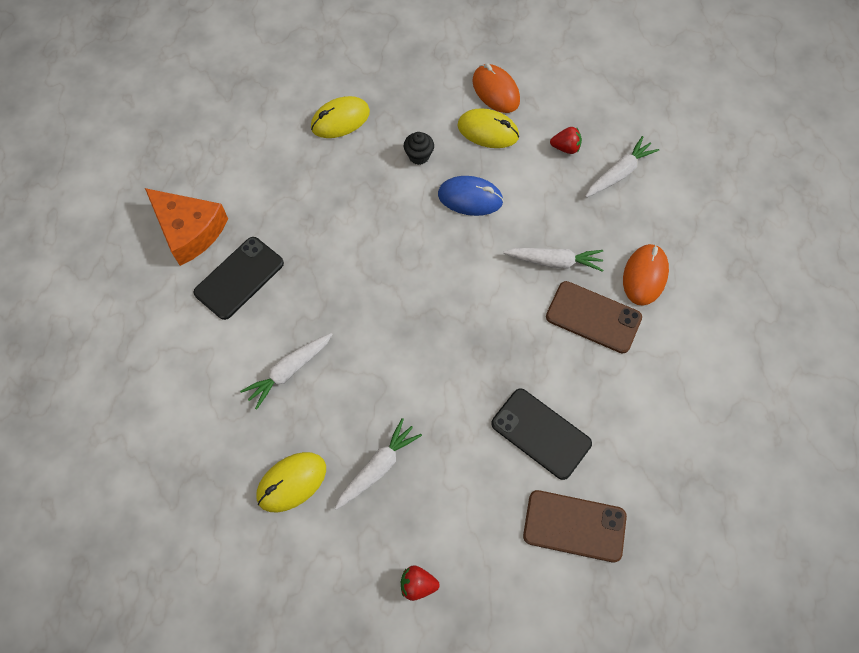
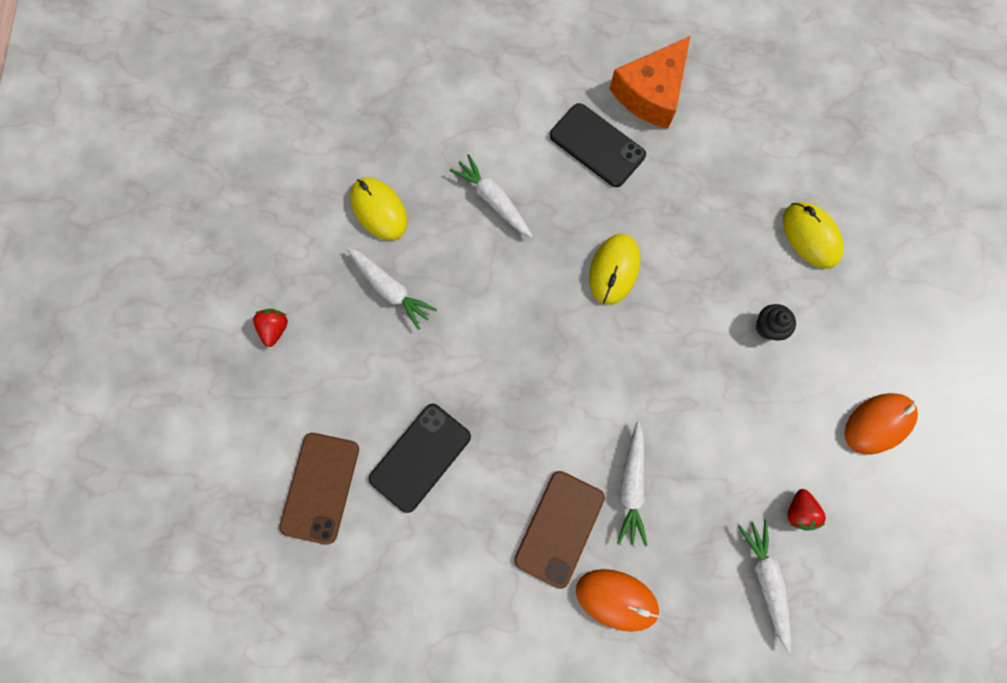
camera: 90 degrees right, 10 degrees up
(470, 198) = (713, 387): blue mouse -> none
(488, 131) = (813, 411): yellow mouse -> yellow mouse (614, 270)
(619, 173) = (765, 580): white carrot -> white carrot turned 150 degrees counterclockwise

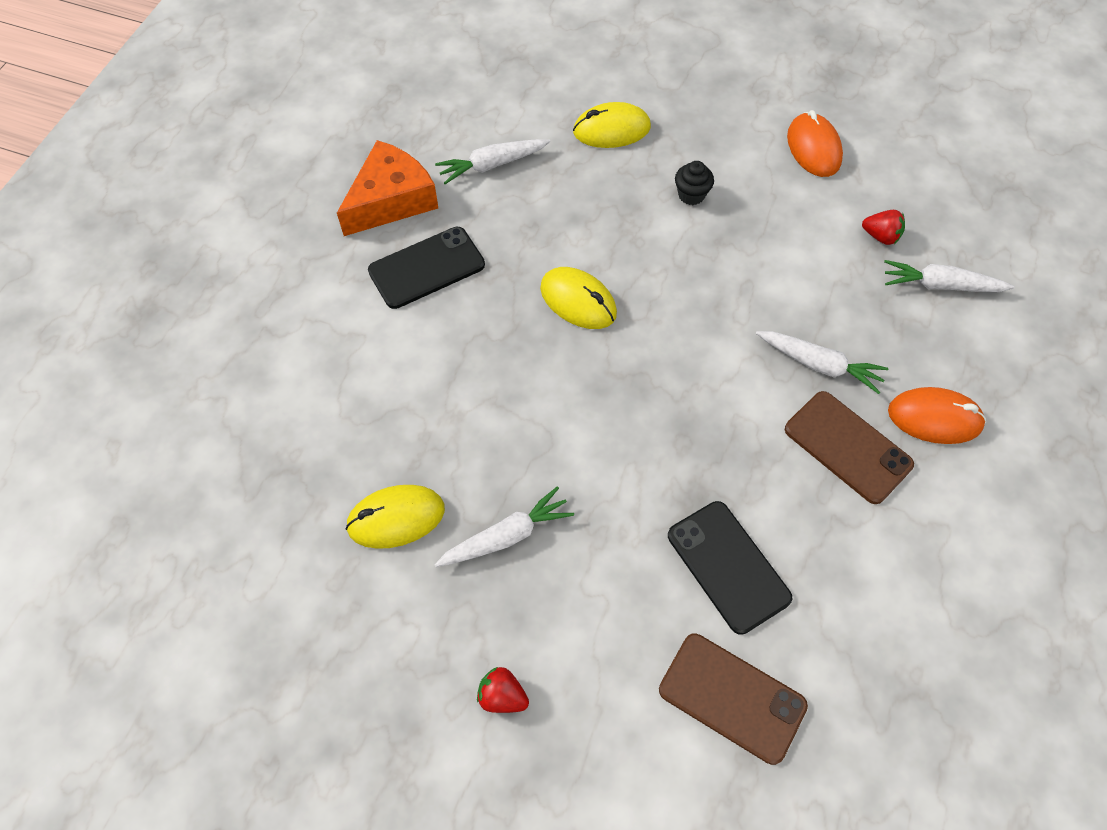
camera: 70 degrees left, 15 degrees down
(493, 201) = (443, 389): white carrot -> white carrot (492, 165)
(616, 599) = (934, 418): orange mouse -> orange mouse turned 60 degrees clockwise
(651, 93) = (391, 200): orange cheese -> orange cheese turned 105 degrees counterclockwise

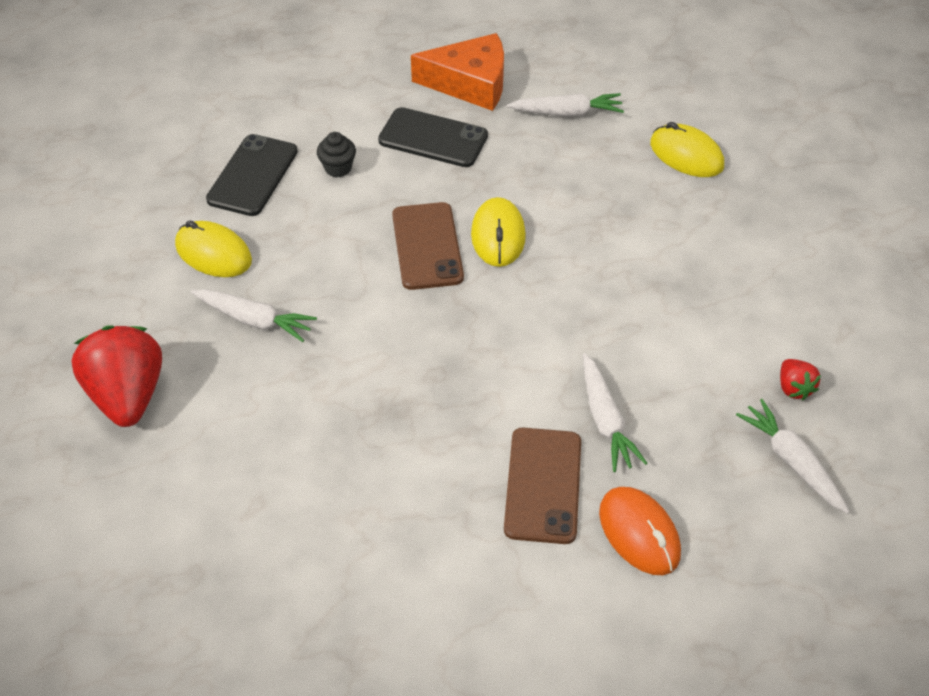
camera: 50 degrees right, 10 degrees down
(492, 165) = (567, 113): white carrot -> white carrot turned 150 degrees clockwise
(502, 696) = (128, 395): red strawberry -> red strawberry, size x2.16
(691, 195) = (681, 240): black cupcake -> black cupcake (338, 168)
(728, 566) = (352, 467): black phone -> black phone (253, 175)
(732, 698) = (240, 534): brown phone -> brown phone (427, 246)
(813, 148) = (834, 288): orange mouse -> none

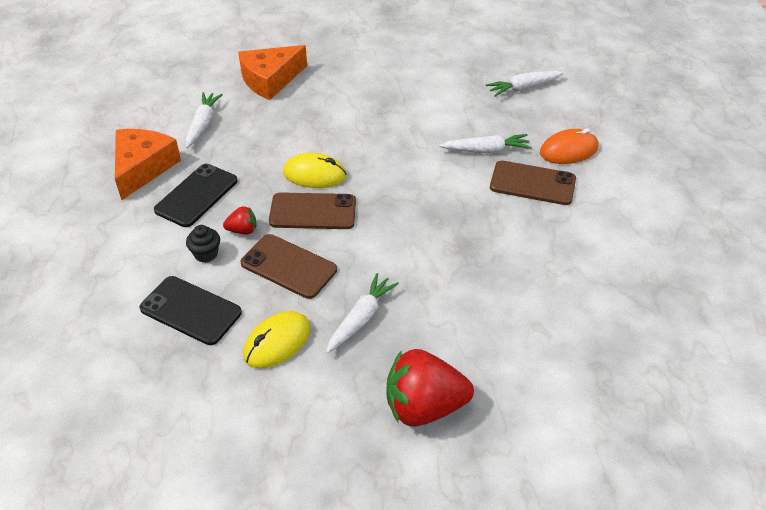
camera: 80 degrees left, 5 degrees down
(329, 241) = (289, 266): none -> brown phone
(686, 155) = (270, 80): yellow mouse -> orange cheese
(794, 388) = (473, 77): red strawberry -> red strawberry (242, 230)

